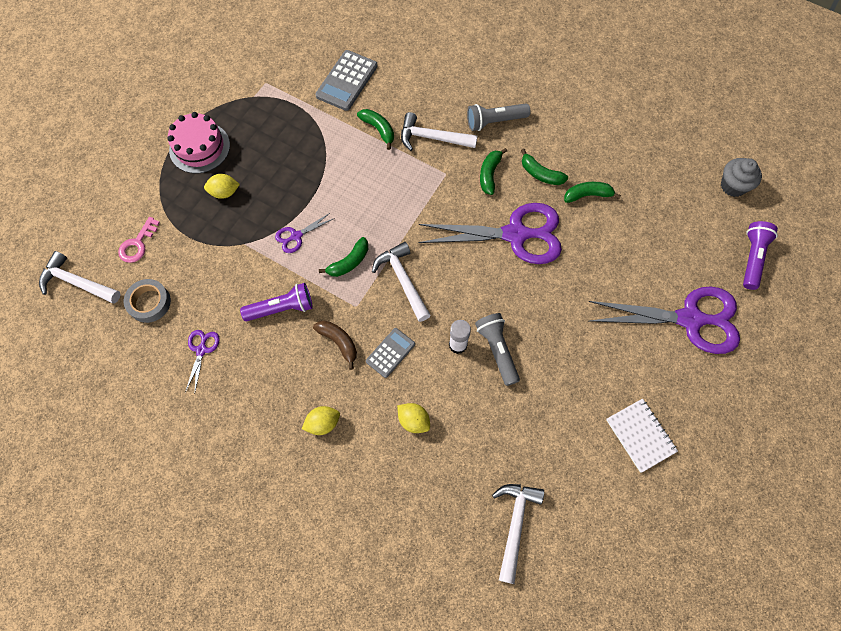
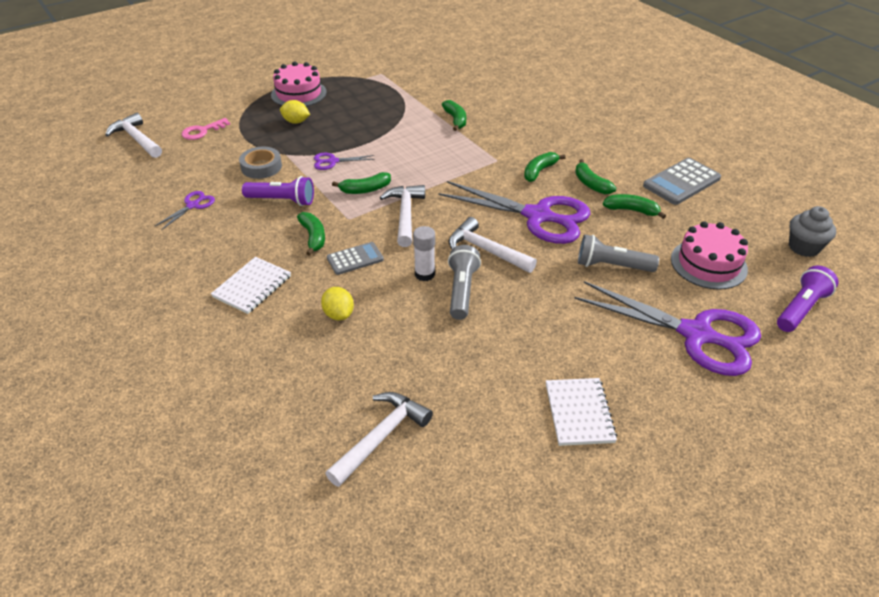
camera: 25 degrees right, 25 degrees down
(149, 303) = (179, 166): grey tape -> grey tape (261, 167)
(323, 423) = (252, 286): yellow lemon -> white notebook
(339, 342) = (313, 237): brown banana -> green banana
(346, 81) = (449, 87): grey calculator -> grey calculator (681, 182)
(432, 138) = (501, 136): white hammer -> white hammer (486, 250)
(495, 122) = (567, 141): grey flashlight -> grey flashlight (612, 266)
(670, 236) = (708, 264): none -> pink cake

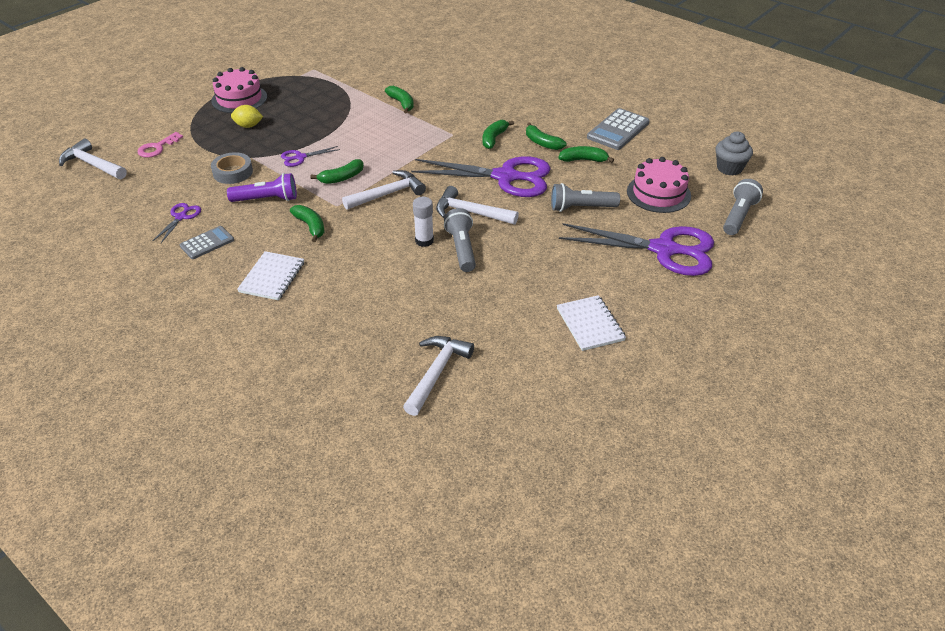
camera: 15 degrees left, 0 degrees up
(338, 314) = (361, 286): yellow lemon -> none
(355, 259) = (357, 238): grey calculator -> grey calculator (207, 243)
(405, 215) = (388, 194): white hammer -> white hammer turned 75 degrees clockwise
(800, 309) = (738, 216): purple flashlight -> grey flashlight

